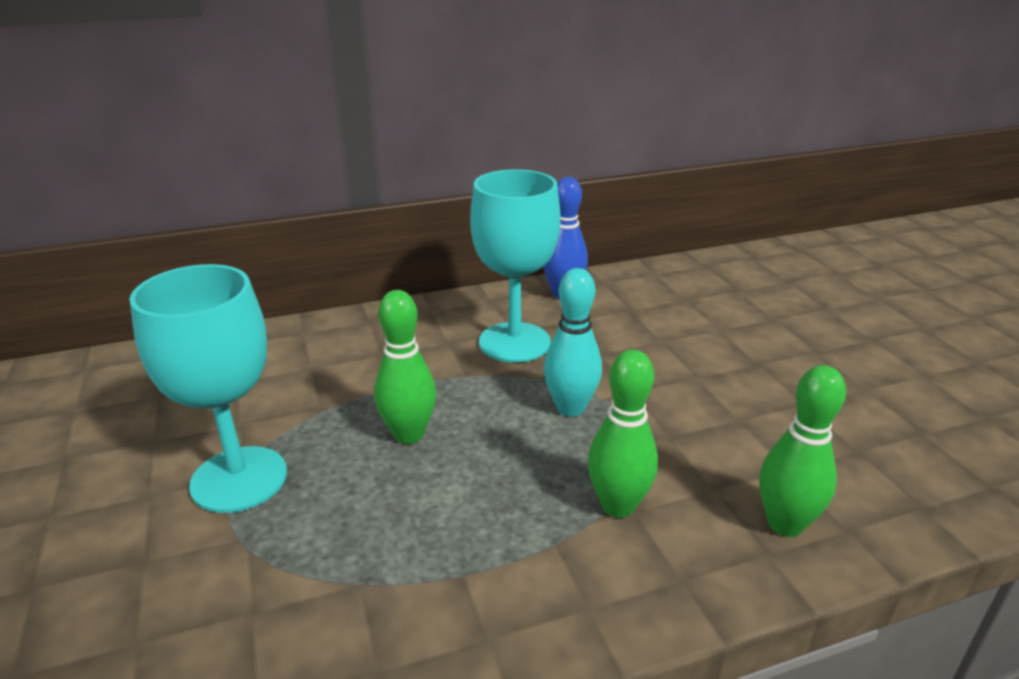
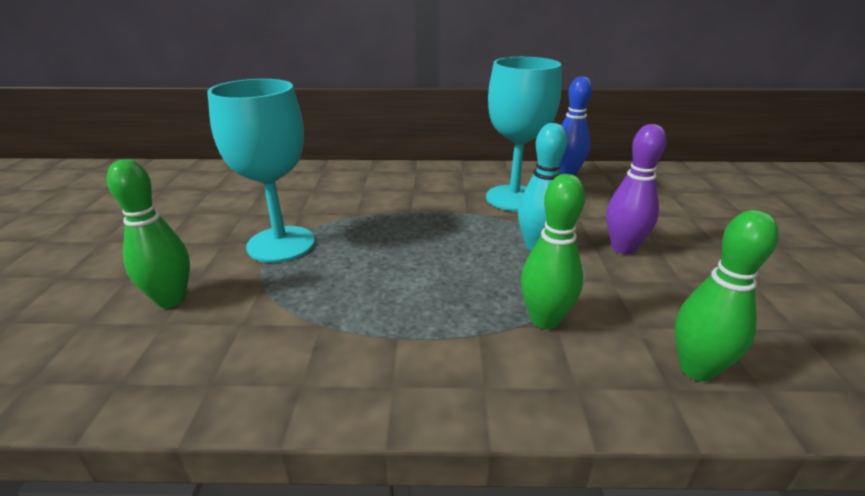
camera: 20 degrees right, 0 degrees up
(409, 434) = (406, 240): green bowling pin -> green bowling pin (171, 299)
(664, 389) = (623, 248): none -> purple bowling pin

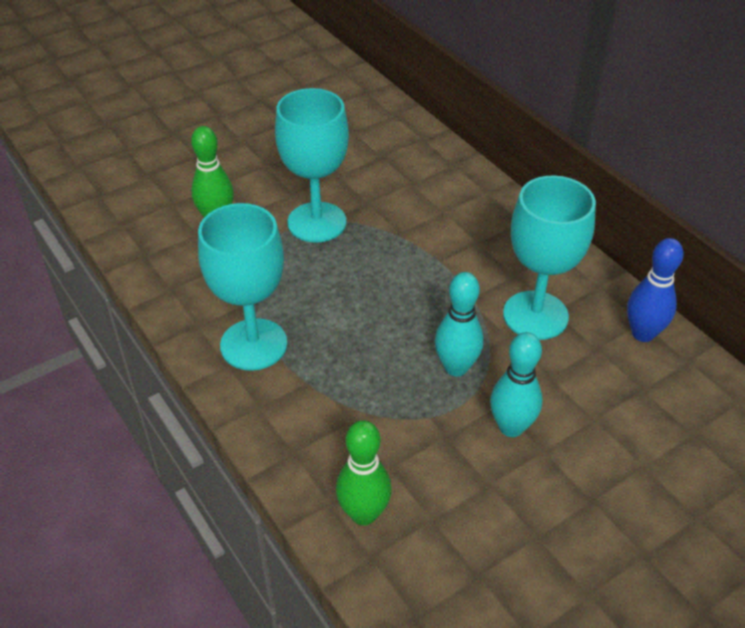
camera: 55 degrees right, 15 degrees up
(387, 350) = (253, 344): none -> turquoise goblet
(545, 320) = (352, 410): green bowling pin -> none
(623, 248) = (511, 427): purple bowling pin -> turquoise bowling pin

